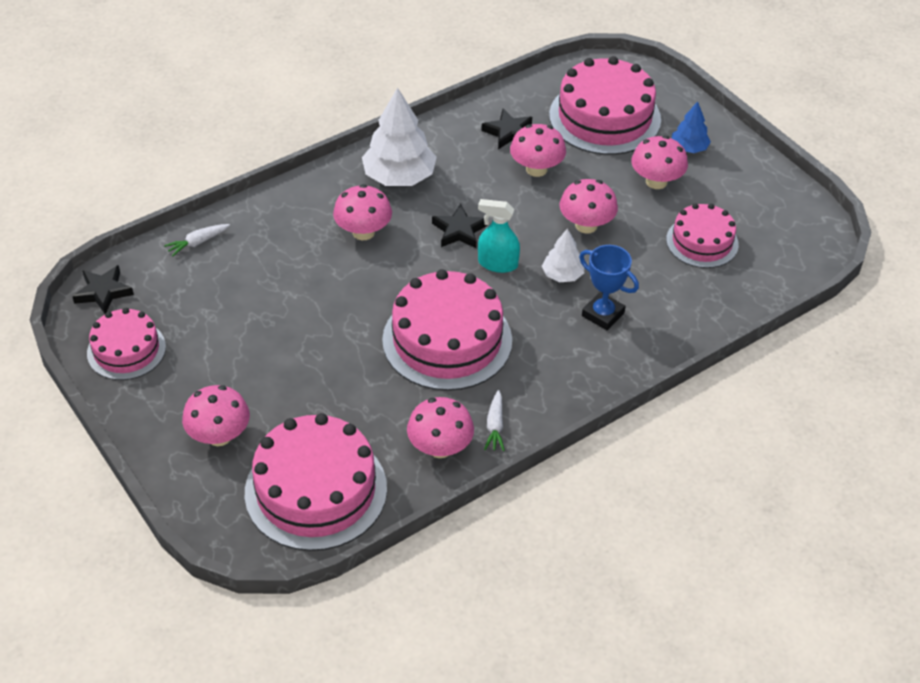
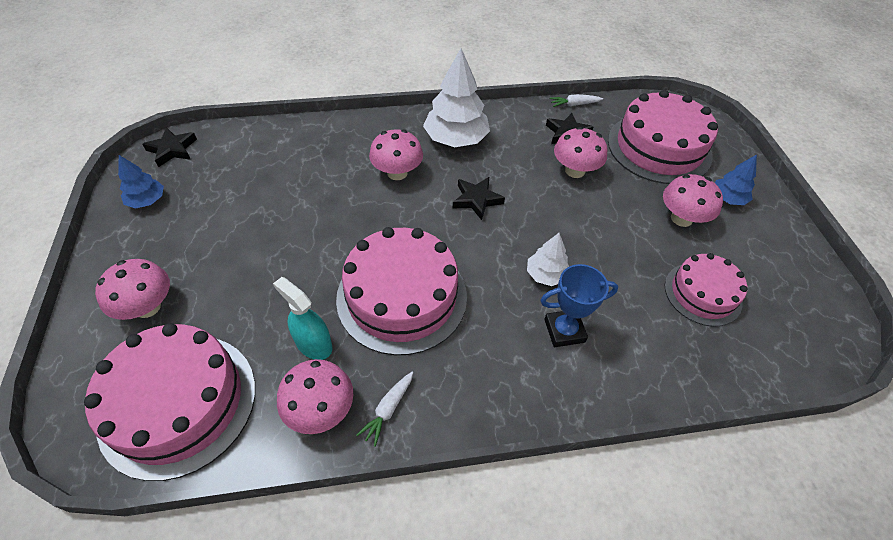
camera: 25 degrees right, 5 degrees up
(126, 350) = (147, 201): pink cake -> blue tree
(197, 243) = (268, 137): white carrot -> white carrot (574, 104)
(497, 264) = (492, 241): turquoise spray bottle -> turquoise spray bottle (313, 344)
(586, 225) = (593, 235): pink mushroom -> none
(603, 314) = (564, 330): blue trophy -> blue trophy turned 75 degrees counterclockwise

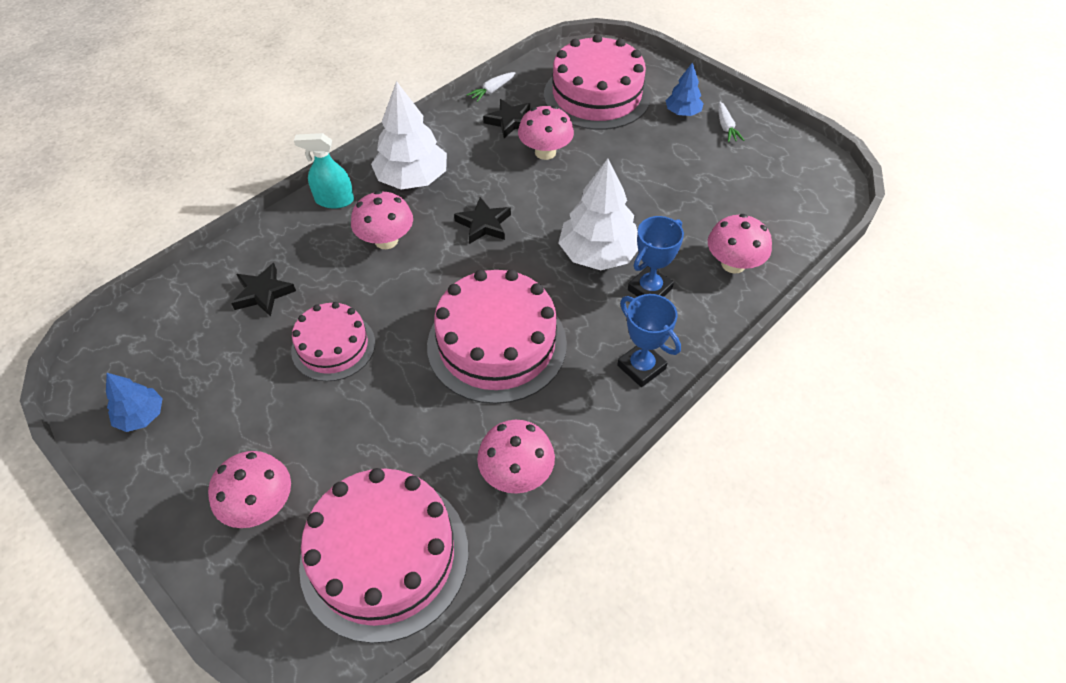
camera: 35 degrees left, 0 degrees up
(172, 150) = (110, 351): black star -> black star (263, 293)
(313, 344) = (458, 430): turquoise spray bottle -> turquoise spray bottle (334, 200)
(388, 410) = (570, 436): white carrot -> white carrot (726, 127)
(497, 392) = (641, 367): none -> blue trophy
(546, 274) = (598, 254): white tree -> white tree, size x1.84
(681, 218) = (662, 148): pink mushroom -> pink mushroom (733, 264)
(702, 293) = (723, 200): pink cake -> pink cake (333, 346)

